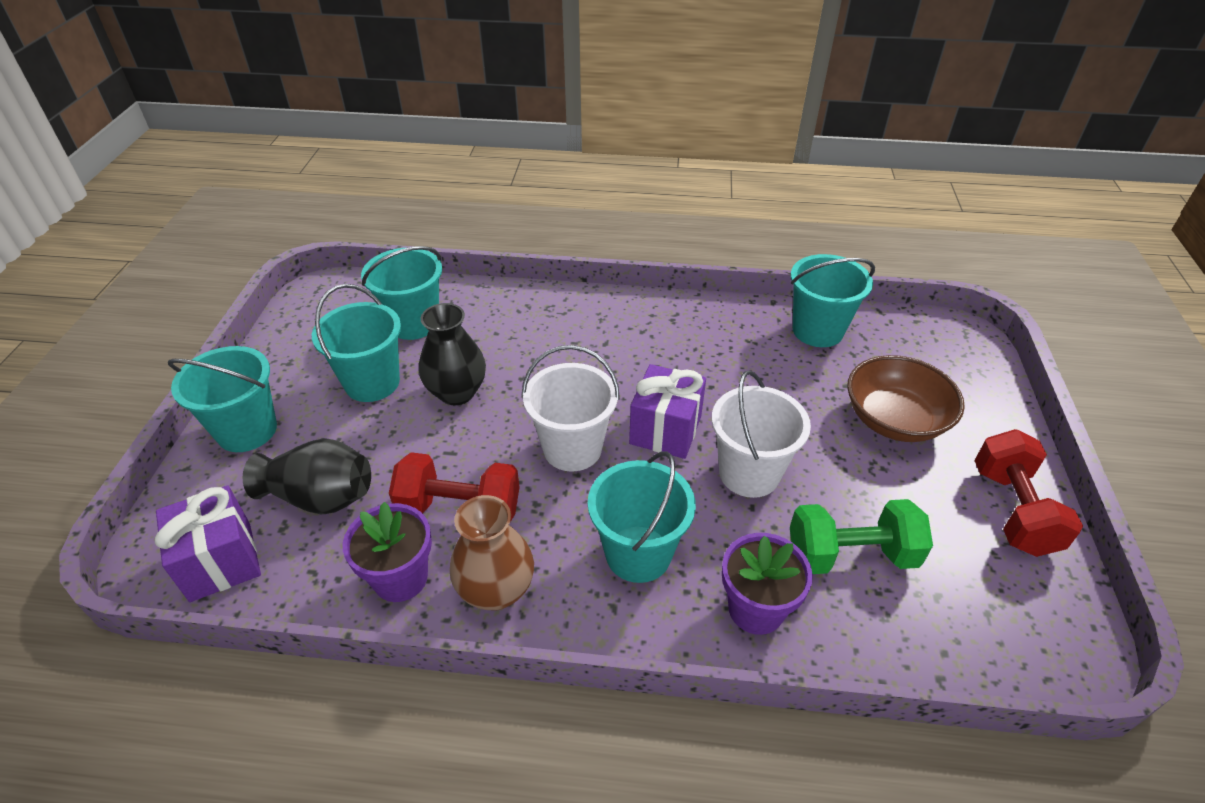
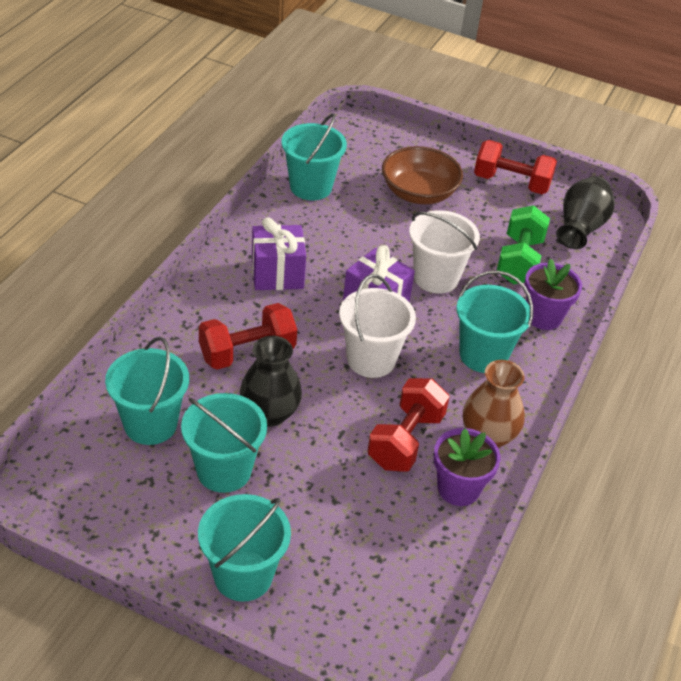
camera: 75 degrees left, 0 degrees up
(221, 561) = (399, 605): purple gift -> purple gift (277, 274)
(320, 497) = (355, 528): black vase -> black vase (580, 228)
(532, 355) = (247, 353): none -> red dumbbell

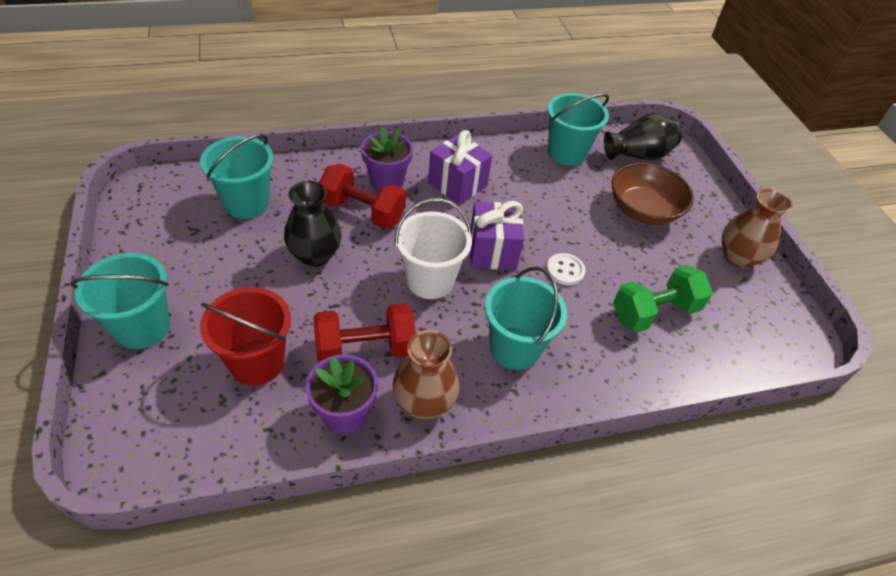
camera: 50 degrees right, 5 degrees up
(224, 470) = (236, 261): turquoise bucket -> none
(357, 515) = (257, 362): none -> red bucket
(436, 278) = (565, 270): white bucket -> white button
(511, 183) = (738, 257): red dumbbell -> brown vase
(543, 317) = (610, 365): purple flower pot -> purple flower pot (387, 182)
(580, 228) = (754, 332): black vase -> black vase (638, 155)

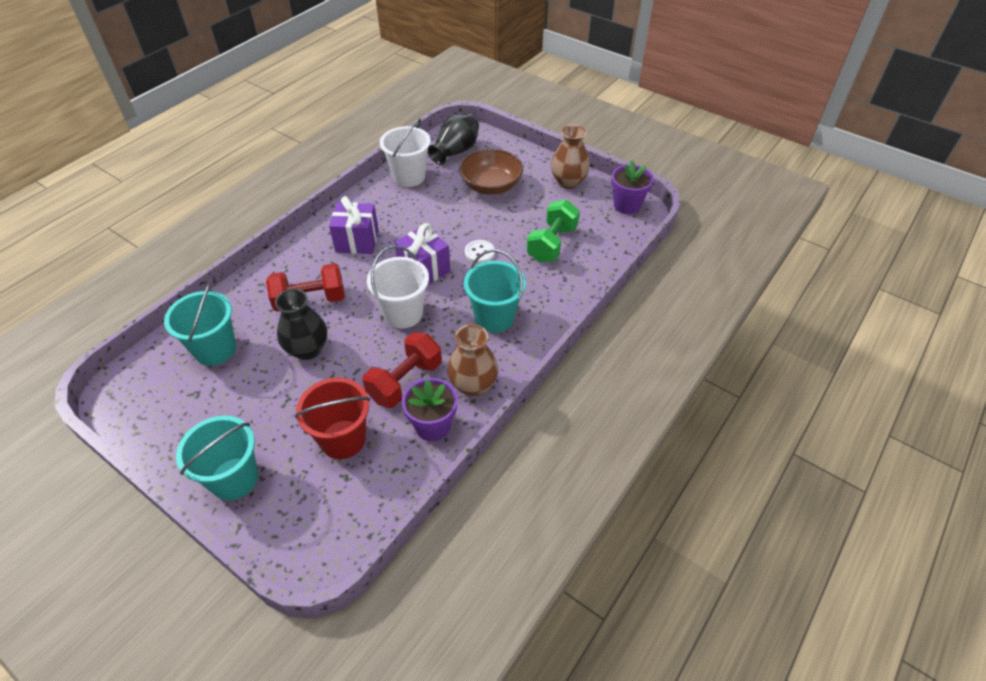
camera: 35 degrees left, 0 degrees up
(387, 182) = (305, 270): purple flower pot -> purple flower pot (627, 205)
(566, 153) = (409, 176): turquoise bucket -> white bucket

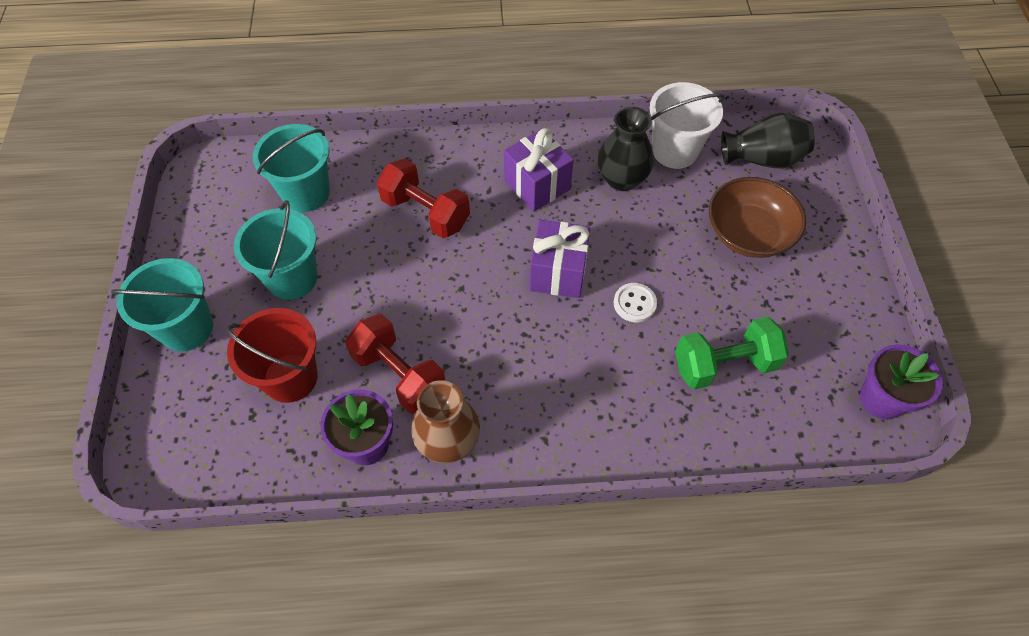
camera: 50 degrees right, 10 degrees up
(307, 349) = (366, 261): black vase -> black vase (621, 179)
(403, 313) = (482, 302): white bucket -> none
(405, 381) = (399, 374): red dumbbell -> red dumbbell turned 45 degrees clockwise
(494, 318) = (556, 391): turquoise bucket -> turquoise bucket (292, 278)
(568, 182) = (847, 305): brown vase -> none

